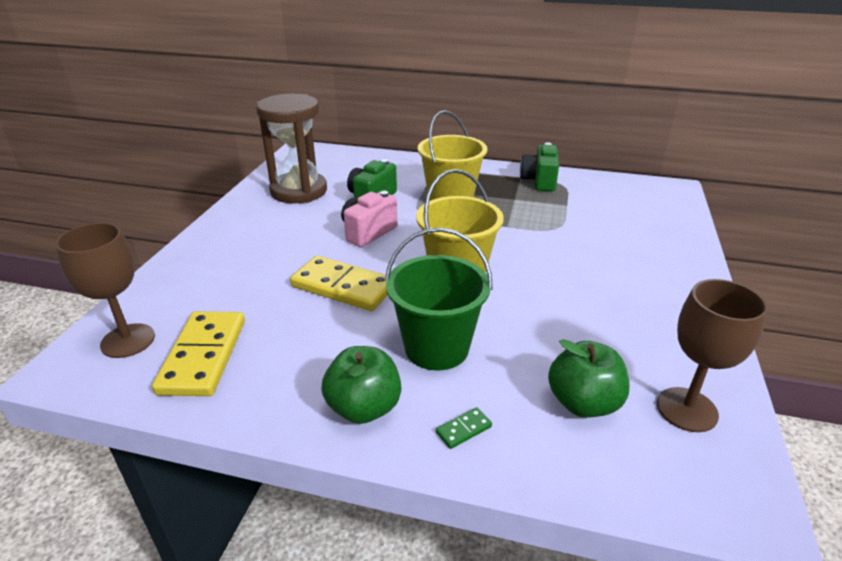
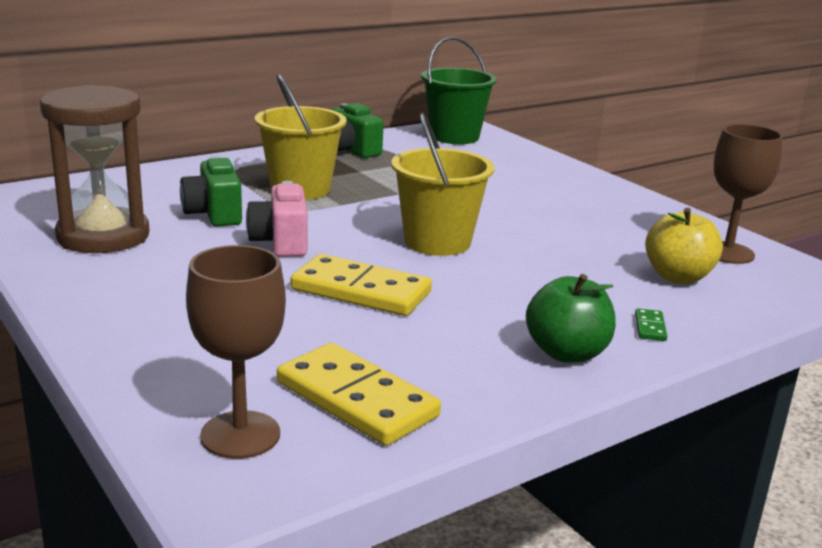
camera: 50 degrees left, 10 degrees down
(343, 287) = (360, 291): yellow domino -> yellow domino turned 45 degrees clockwise
(436, 348) = (531, 293): green bucket -> green bucket (454, 136)
(583, 403) = (678, 277): green apple -> yellow apple

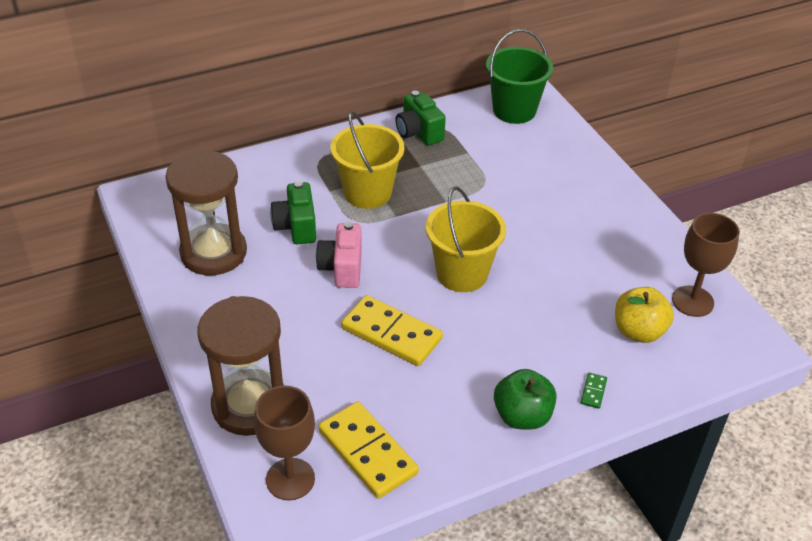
camera: 10 degrees right, 20 degrees up
(166, 363) = (250, 405): none -> brown hourglass

